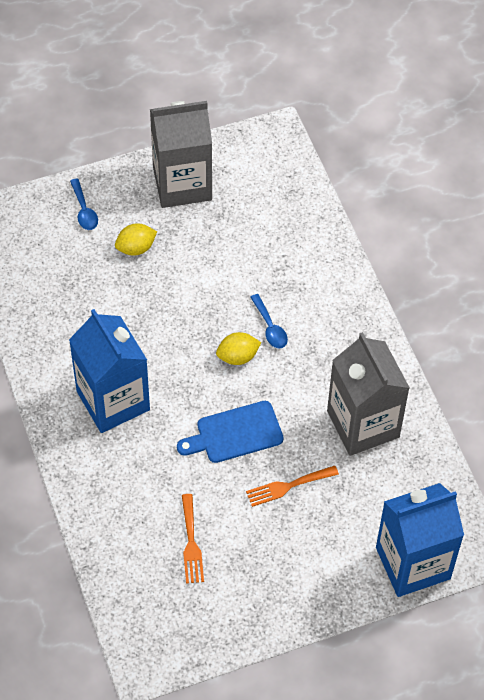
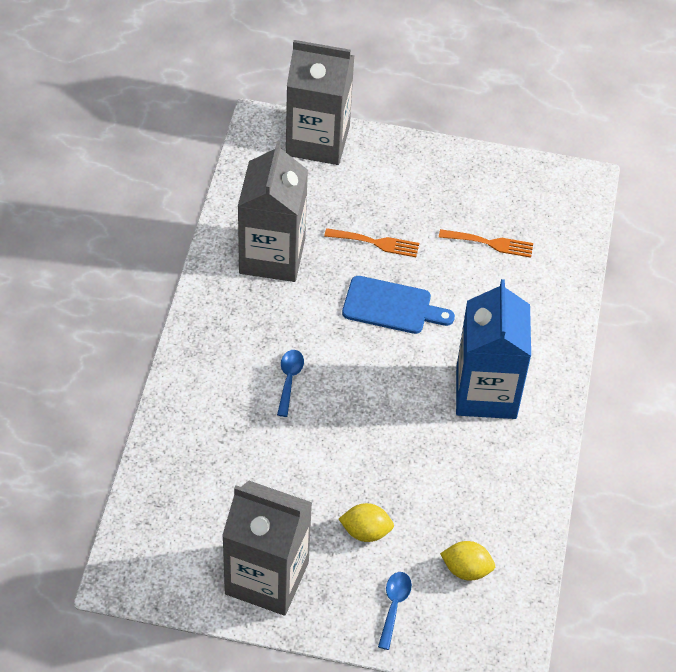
camera: 150 degrees left, 5 degrees down
(191, 543) = (490, 243): orange fork -> orange fork turned 75 degrees clockwise
(238, 356) = (340, 369): yellow lemon -> yellow lemon (466, 569)
(413, 563) = (317, 141): blue carton -> grey carton

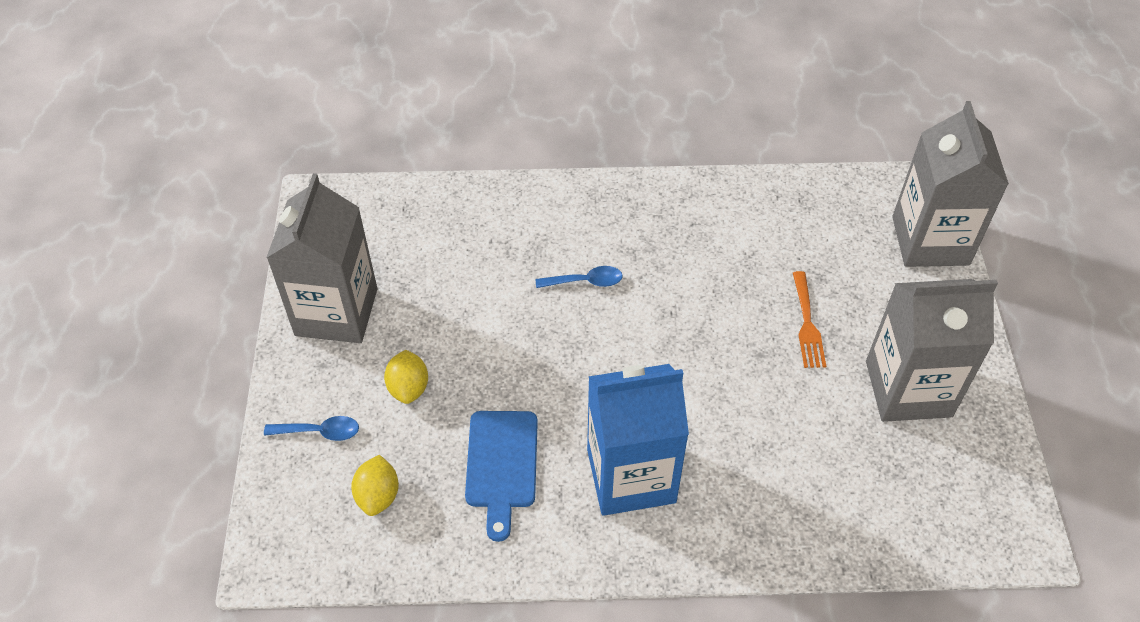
camera: 80 degrees right, 0 degrees up
(272, 256) = (745, 233): grey carton -> grey carton (908, 389)
(392, 306) = (721, 356): blue cutting board -> blue cutting board (501, 465)
(490, 243) = (862, 443): orange fork -> none

